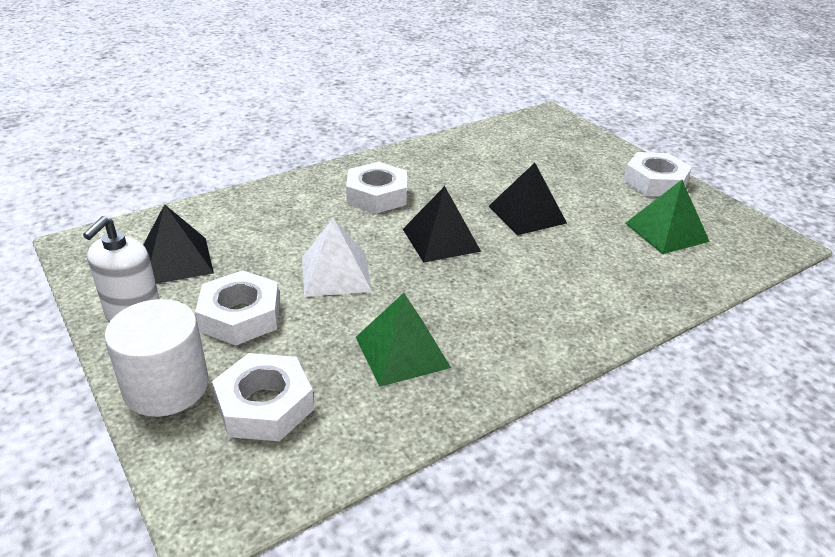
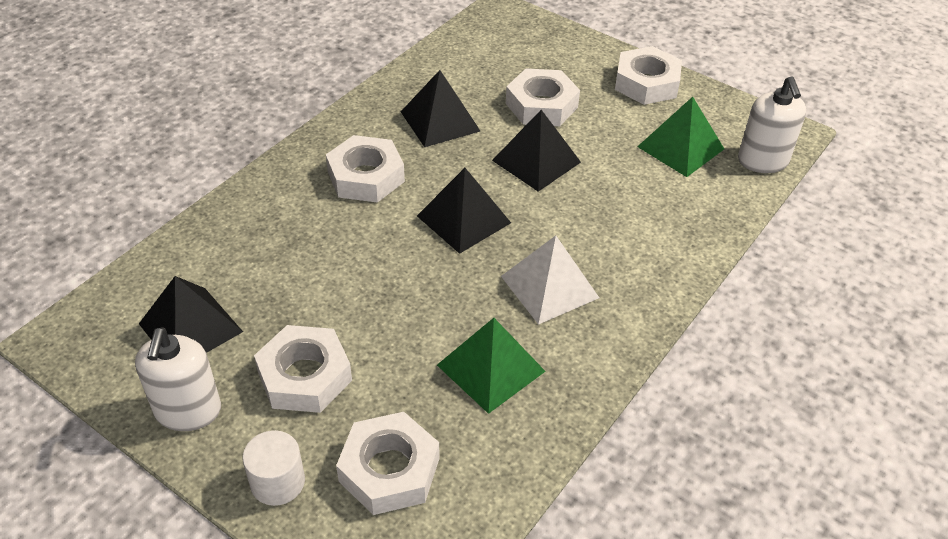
camera: 20 degrees left, 10 degrees up
(166, 386) = (277, 482): white cylinder -> white cylinder, size x0.61
(335, 274) = (376, 294): white pyramid -> white pyramid (549, 287)
(459, 172) = (440, 121): none -> black pyramid
(551, 179) = (541, 105): none -> white nut
(745, 258) = (762, 161): none -> white soap dispenser

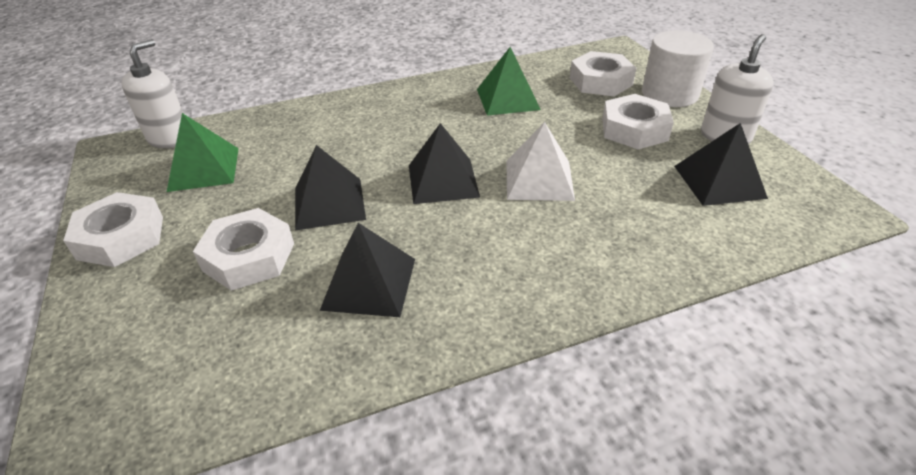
camera: 145 degrees left, 5 degrees down
(277, 482) = (669, 94): white cylinder -> white cylinder, size x1.63
(366, 177) = (500, 250): white nut -> none
(549, 287) = (427, 121): white pyramid -> white pyramid (539, 179)

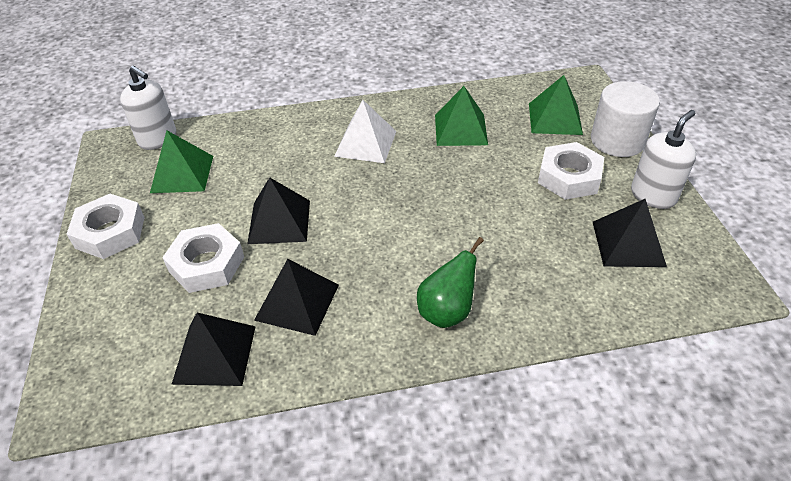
camera: 10 degrees right, 5 degrees up
(169, 138) = (158, 139): white soap dispenser -> white soap dispenser turned 90 degrees clockwise
(443, 180) = (380, 211): black pyramid -> black pyramid (215, 354)
(539, 179) = (464, 220): white pyramid -> white pyramid (366, 143)
(549, 271) = (447, 311): none -> green pear
(600, 81) = (555, 118): white nut -> green pyramid

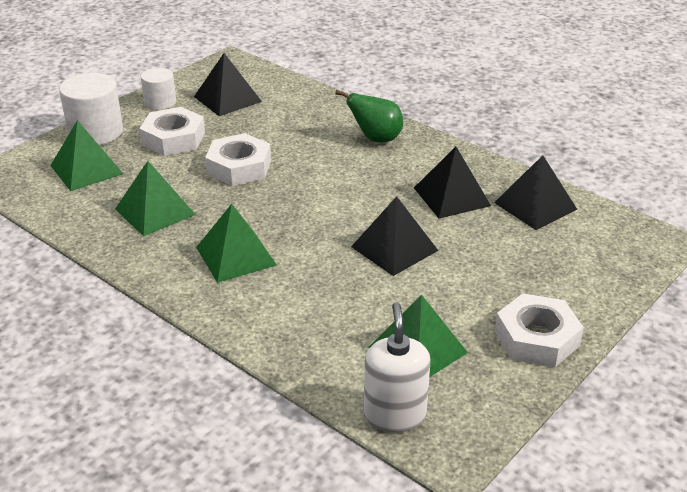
camera: 130 degrees left, 10 degrees down
(207, 264) = (483, 257): white nut -> white nut (239, 167)
(366, 143) = (235, 256): white pyramid -> green pyramid
(653, 195) = (160, 102): white soap dispenser -> white cylinder

